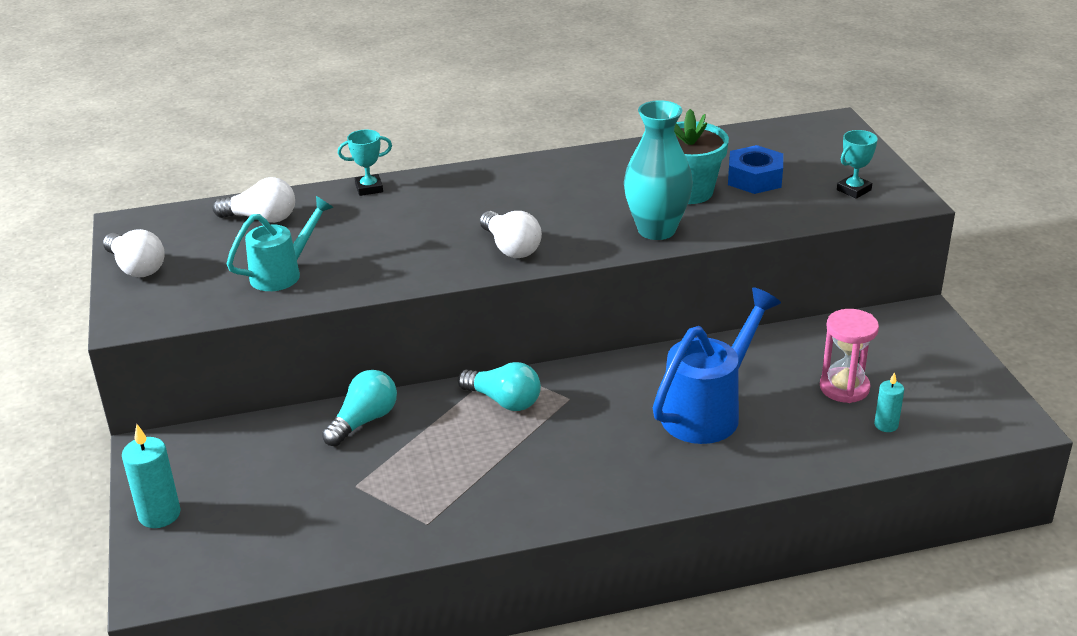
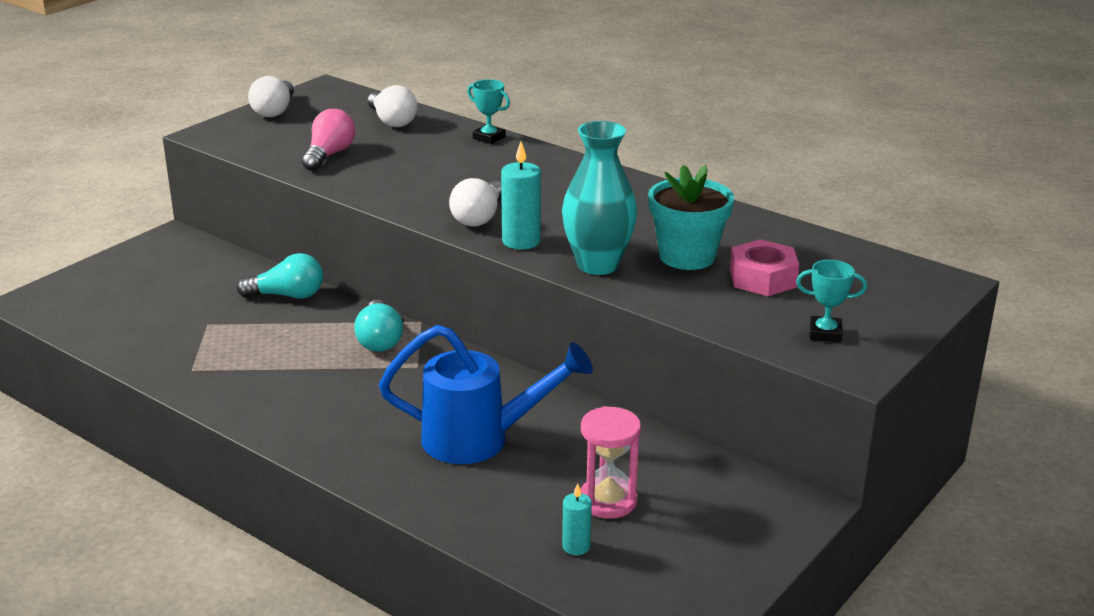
camera: 50 degrees right, 5 degrees down
(159, 514) = (106, 270): turquoise candle -> turquoise candle (521, 241)
(283, 273) = (329, 155): turquoise watering can -> pink light bulb
(754, 178) = (762, 278): blue nut -> pink nut

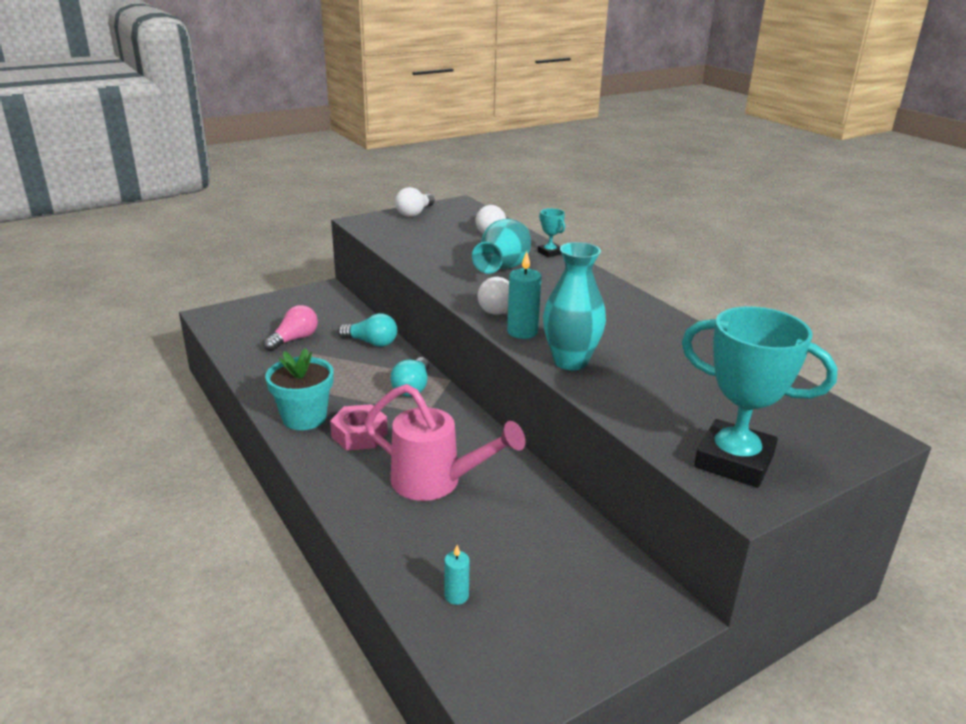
camera: 20 degrees right, 0 degrees up
(329, 155) = (428, 247): pink light bulb -> pink light bulb (294, 339)
(444, 167) = (503, 268): none -> turquoise vase
(481, 439) = (437, 482): blue watering can -> pink watering can
(608, 501) = (506, 561): pink hourglass -> none
(687, 256) = (648, 369): turquoise flower pot -> turquoise flower pot (304, 418)
(762, 278) = (703, 400): pink nut -> pink nut (359, 435)
(825, 333) = (734, 461): turquoise trophy -> turquoise trophy, size x2.26

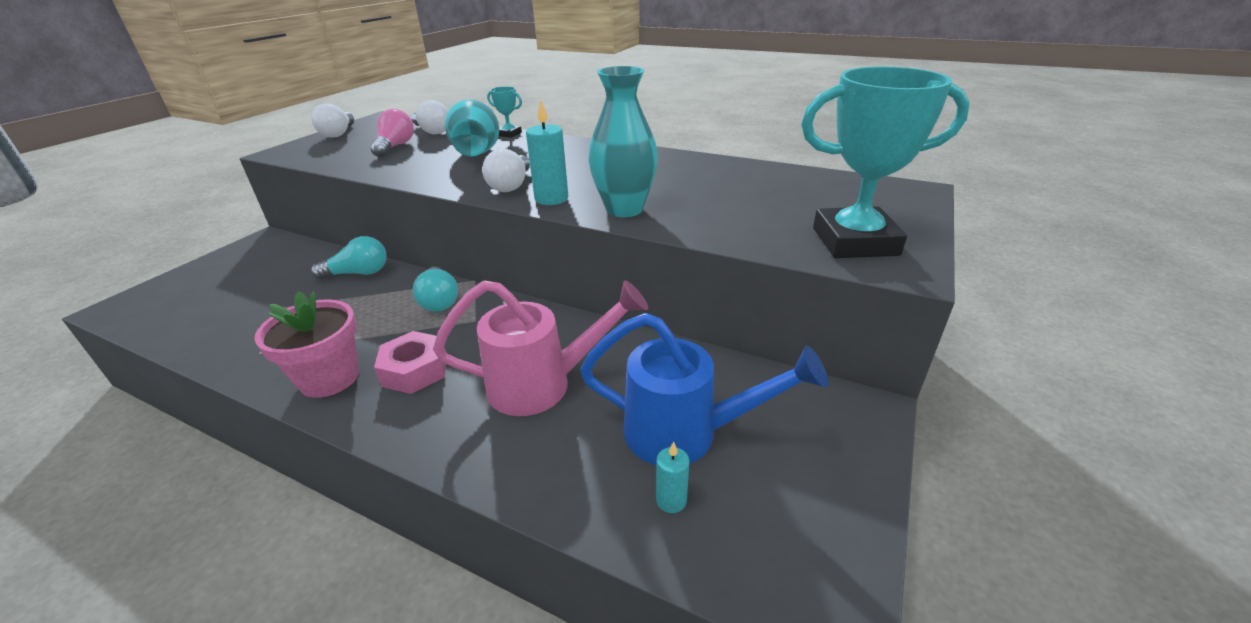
camera: 30 degrees left, 5 degrees up
(294, 339) = (257, 299): pink light bulb -> pink light bulb (395, 146)
(304, 418) = (329, 378): turquoise flower pot -> pink flower pot
(507, 561) = (687, 434): none -> blue watering can

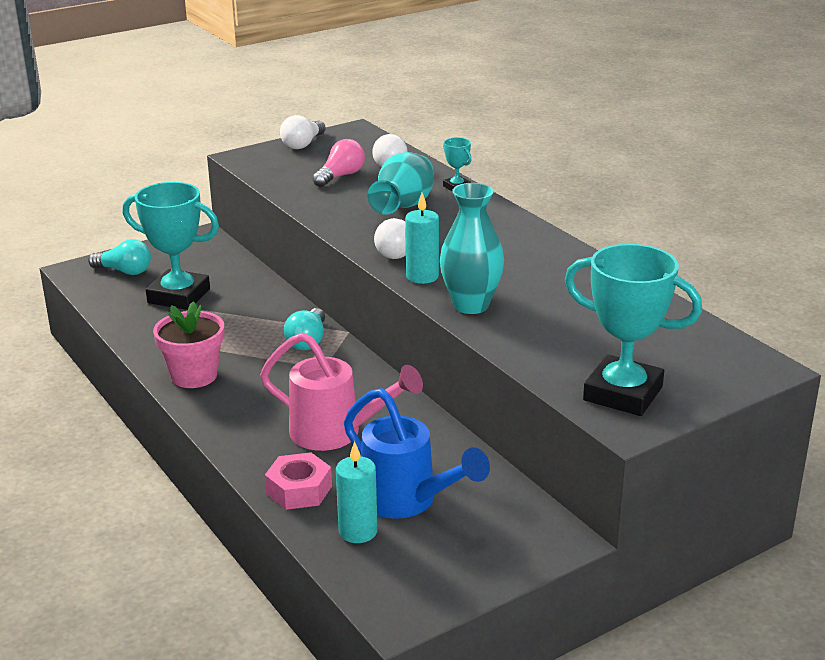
camera: 30 degrees right, 5 degrees down
(264, 299) = (179, 296): none -> turquoise trophy
(358, 273) = (260, 295): turquoise light bulb -> turquoise light bulb (124, 271)
(415, 370) = (254, 391): pink nut -> pink nut (299, 490)
(671, 500) = (358, 531): turquoise candle -> turquoise candle, size x1.66

